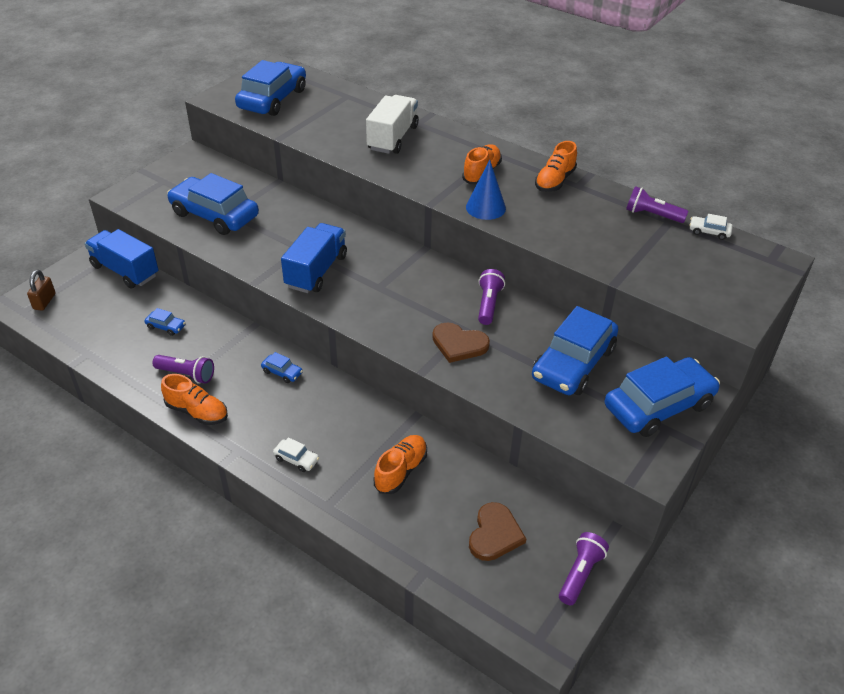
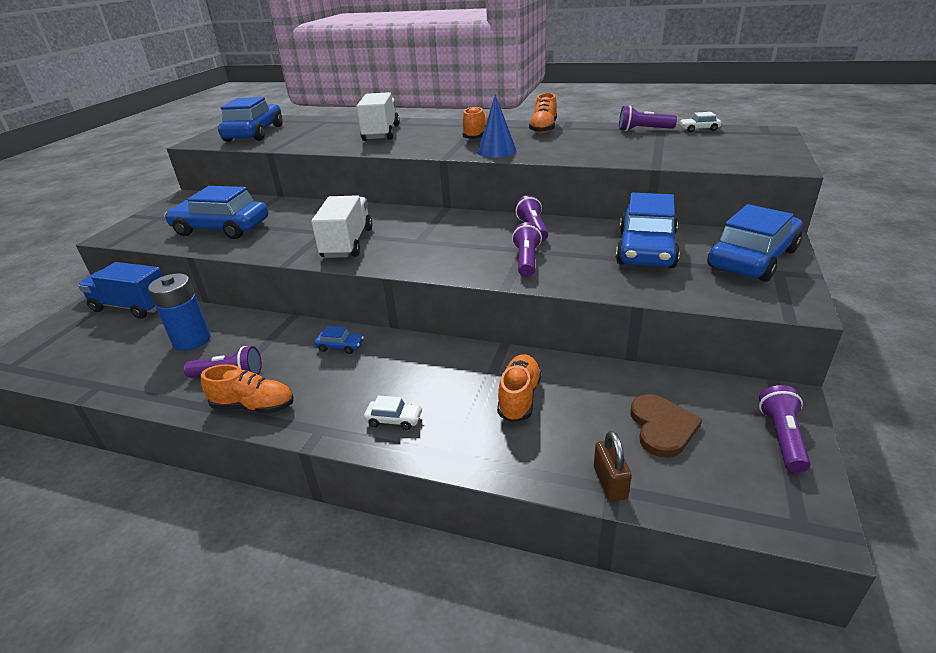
camera: 15 degrees left, 10 degrees down
(44, 301) = (36, 352): brown padlock -> brown padlock (610, 483)
(166, 326) = (192, 340): blue car -> blue battery
(316, 271) = (347, 243): blue truck -> white truck
(459, 344) = (526, 261): brown heart -> purple flashlight

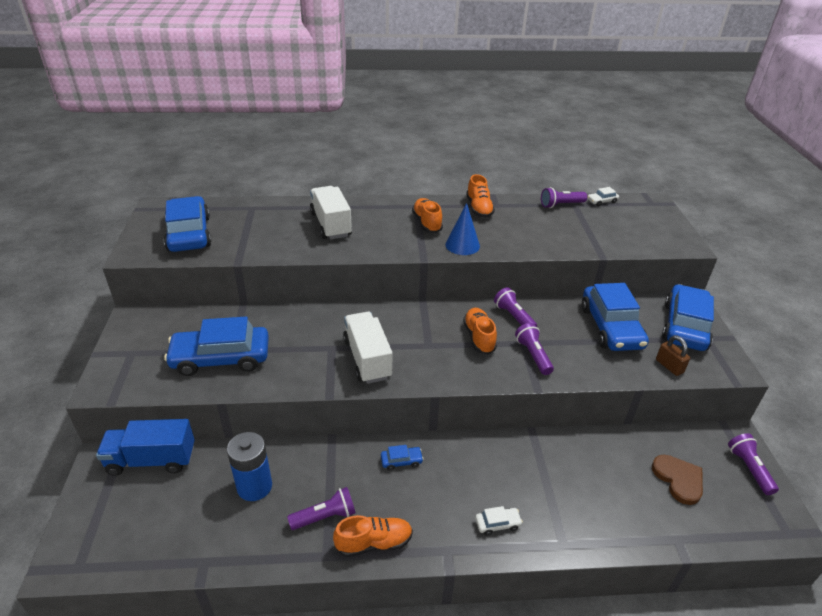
camera: 25 degrees left, 5 degrees up
(519, 397) = (574, 478): orange shoe -> orange shoe (479, 337)
(610, 483) = (673, 535): brown padlock -> brown padlock (669, 366)

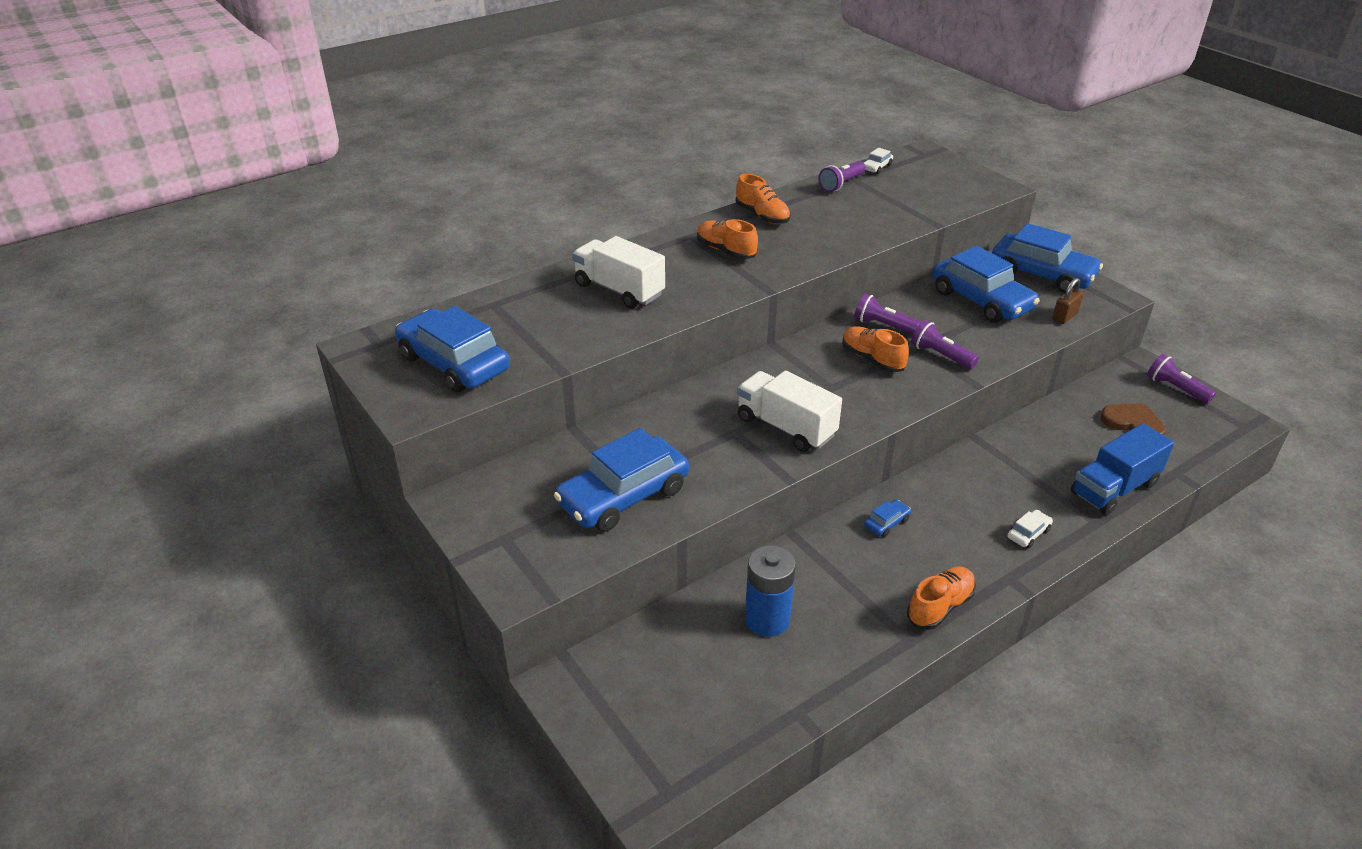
camera: 30 degrees left, 0 degrees up
(152, 460) = (620, 653): blue truck -> blue truck (1114, 488)
(325, 517) = (869, 609): purple flashlight -> none
(462, 245) = (792, 261): blue cone -> none
(669, 366) = (1064, 316): brown padlock -> brown padlock turned 75 degrees counterclockwise
(685, 326) = (1042, 274): blue car -> blue car turned 135 degrees clockwise

